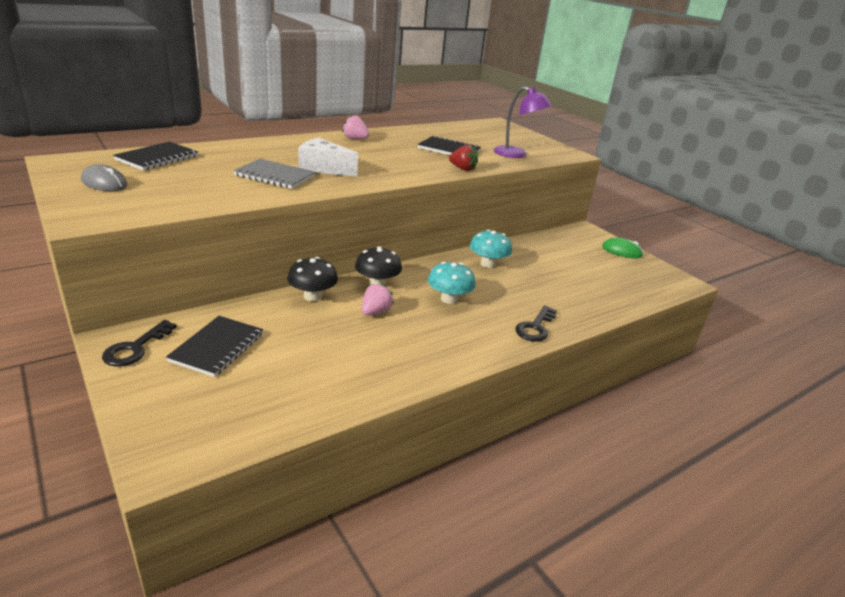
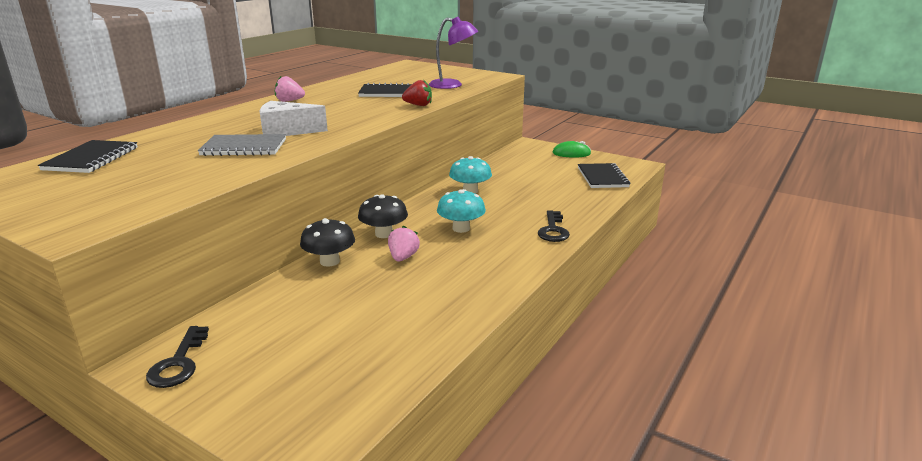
camera: 20 degrees left, 5 degrees down
(104, 183) = (55, 194): grey mouse -> none
(217, 347) = (270, 334): black notebook -> black notebook (602, 177)

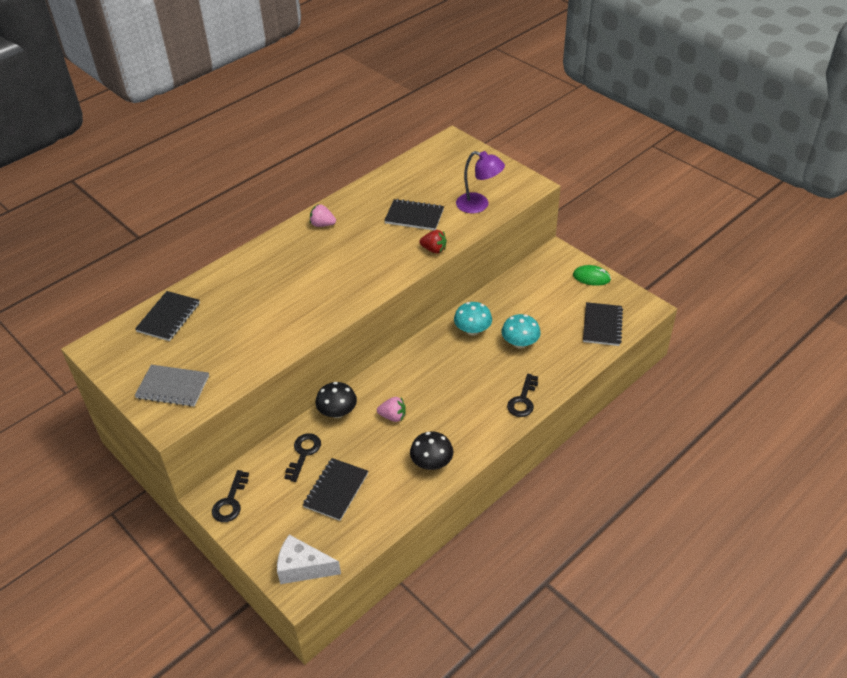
camera: 15 degrees right, 20 degrees up
(244, 147) = (278, 314): grey notebook -> grey notebook (173, 387)
(286, 131) = (313, 289): white cheese -> white cheese (303, 568)
(289, 301) = (303, 453): none -> black key
(344, 330) = (336, 490): none -> black notebook
(384, 234) = (385, 383): black mushroom -> black mushroom (432, 463)
(403, 257) = (393, 416): pink strawberry -> pink strawberry turned 75 degrees clockwise
(461, 228) = (448, 385): turquoise mushroom -> turquoise mushroom (520, 343)

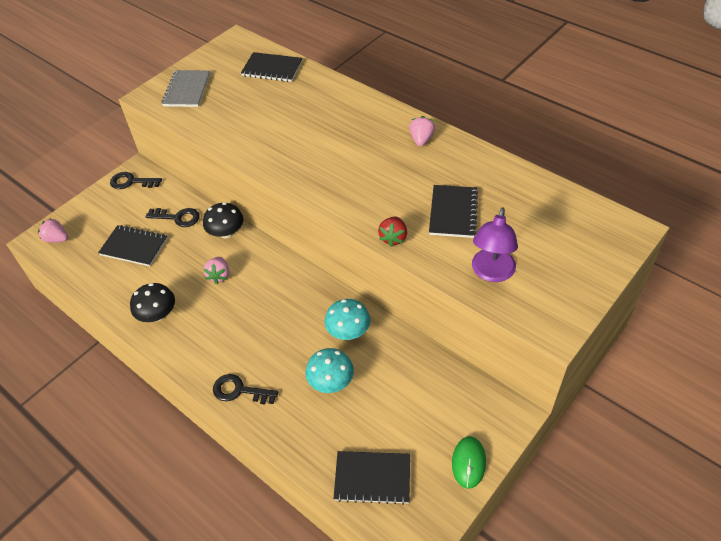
camera: 85 degrees right, 5 degrees up
(303, 568) = (57, 239): white cheese -> pink strawberry

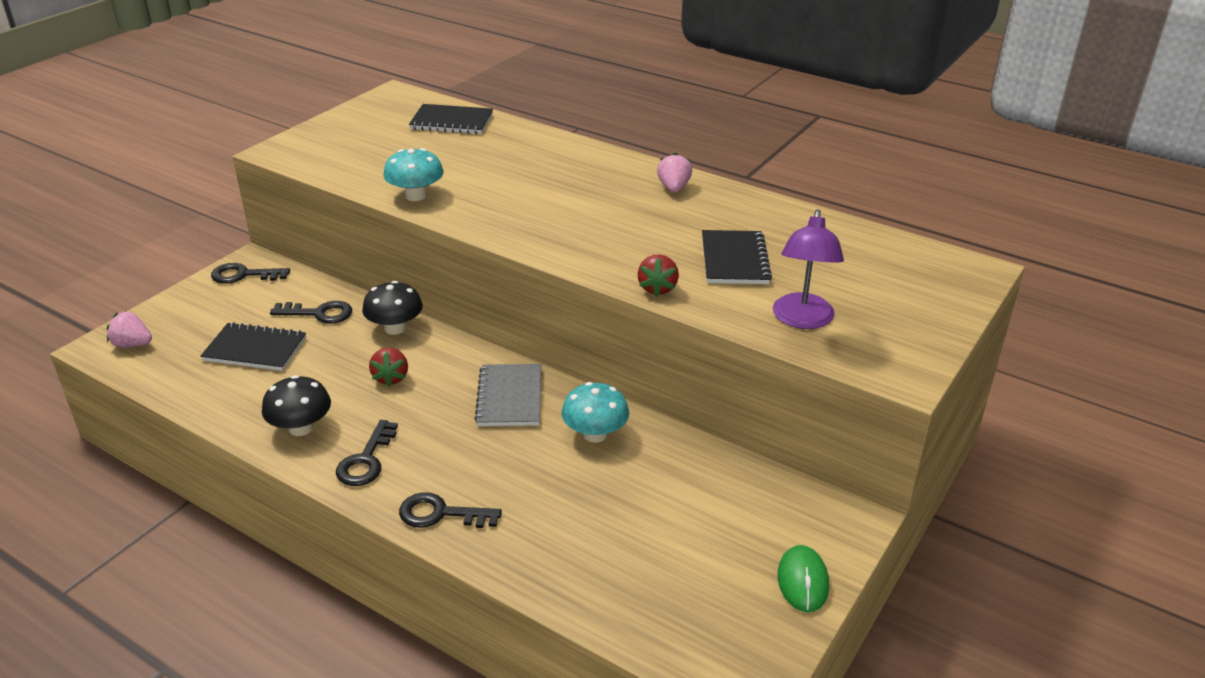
camera: 10 degrees left, 15 degrees down
(187, 90) = (333, 144): grey notebook -> grey notebook (510, 397)
(196, 344) = (366, 460): none -> black key
(219, 275) = (391, 378): pink strawberry -> red strawberry
(331, 381) = (579, 495): turquoise mushroom -> turquoise mushroom (416, 196)
(372, 478) = (663, 610): black notebook -> none

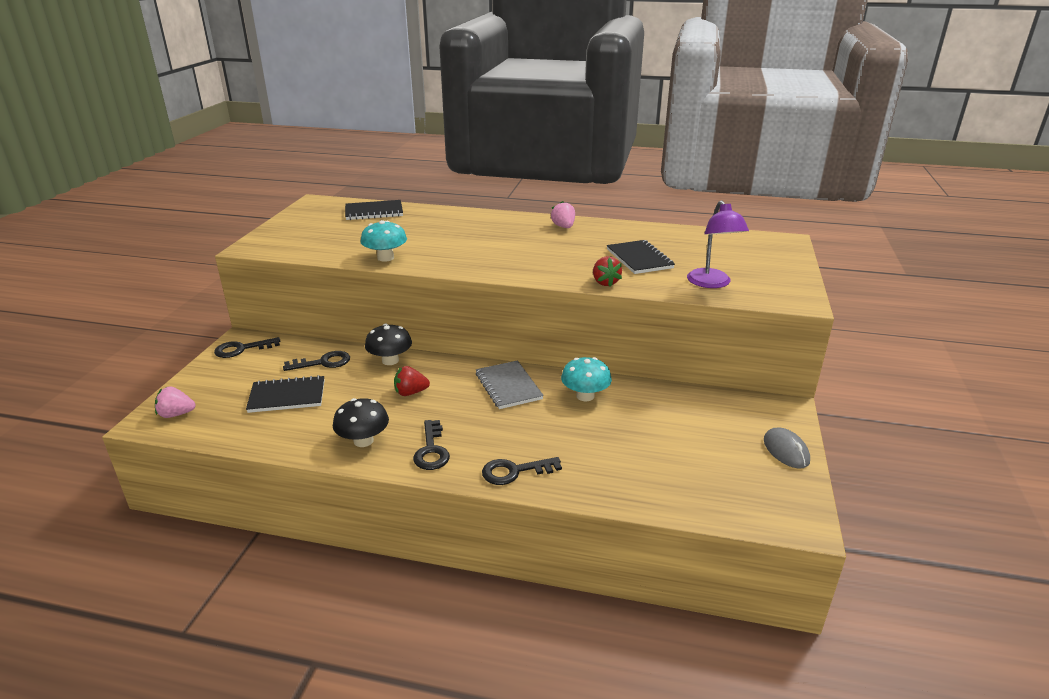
camera: 20 degrees left, 5 degrees down
(391, 378) = (410, 392): red strawberry -> red strawberry turned 105 degrees clockwise
(803, 581) = (786, 450): green mouse -> grey mouse

